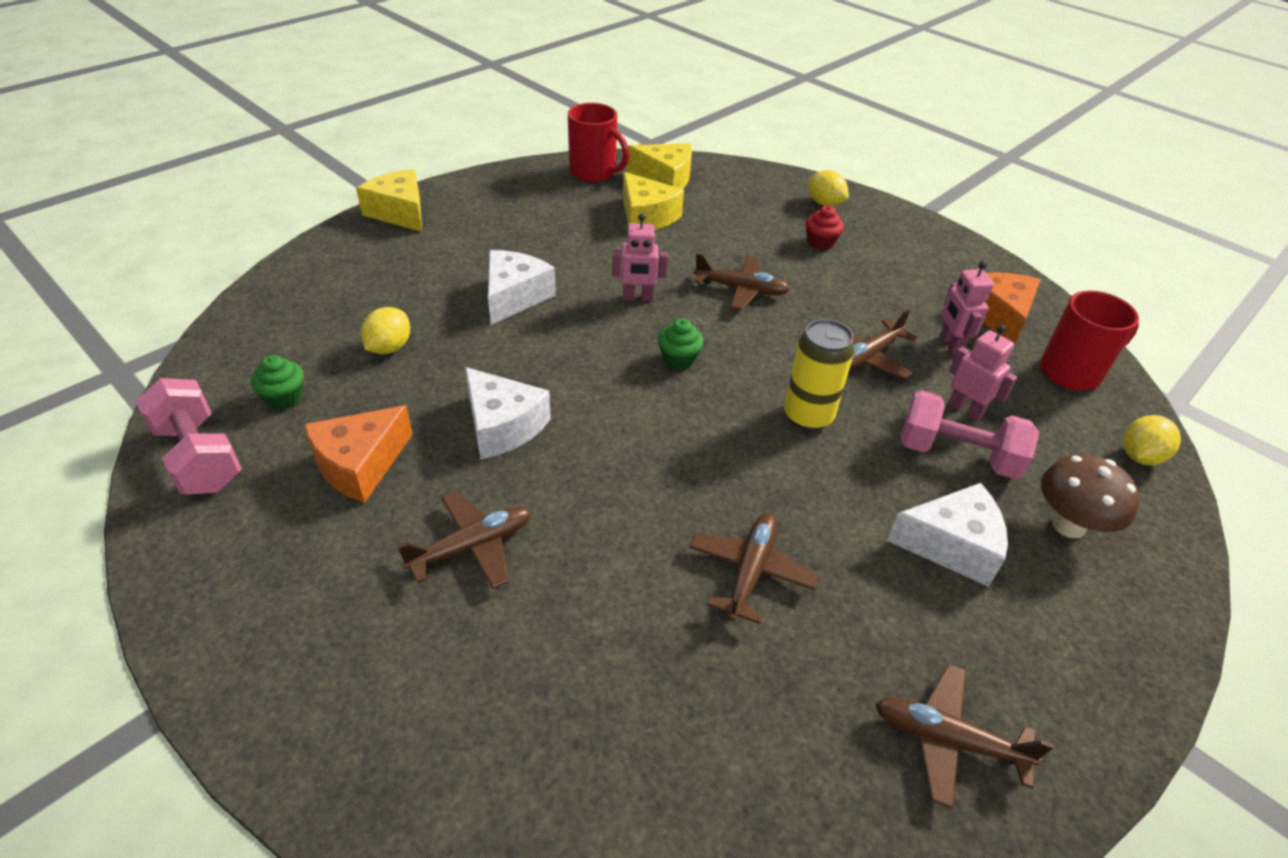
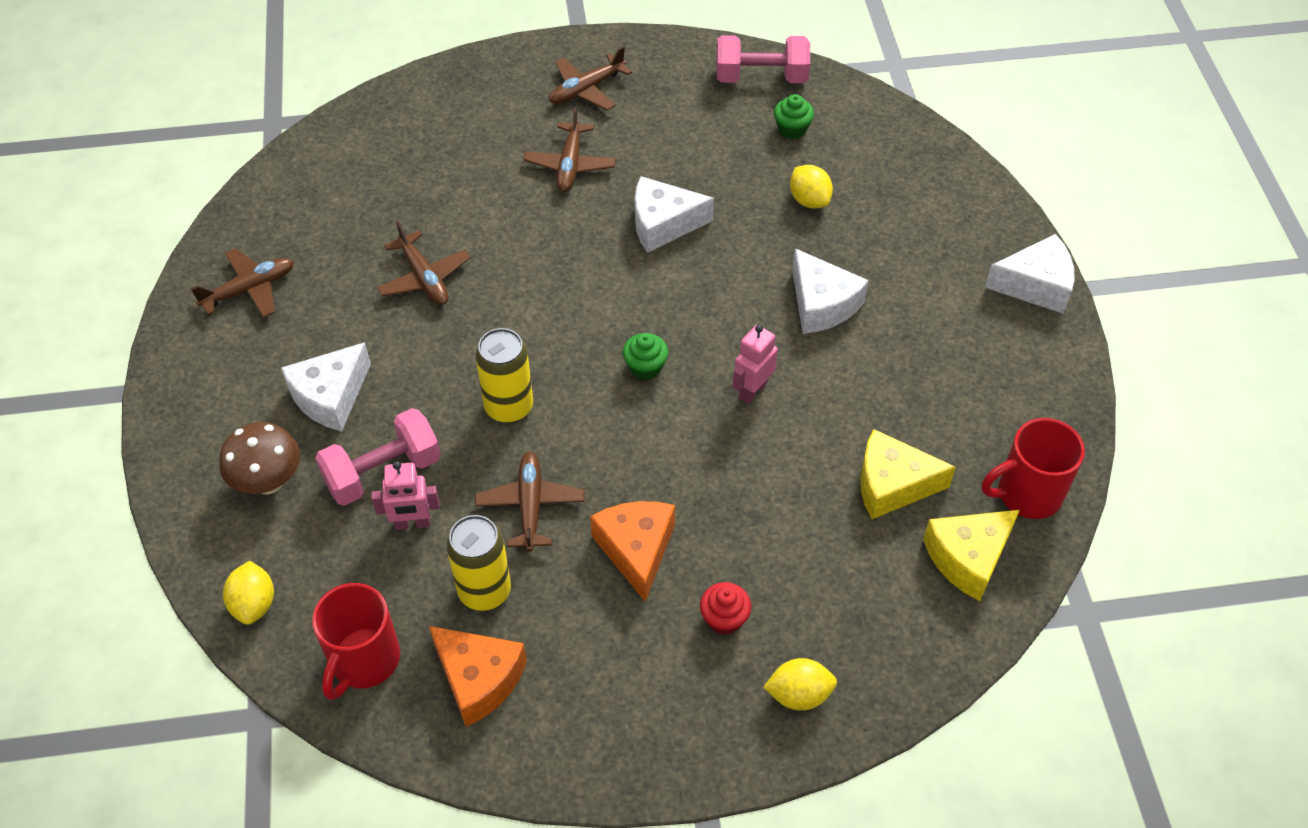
camera: 130 degrees right, 10 degrees up
(360, 464) = (688, 143): orange cheese -> orange cheese (636, 550)
(399, 212) = (1035, 285): yellow cheese -> white cheese
(741, 290) = (700, 480): brown plane -> brown plane (586, 90)
(950, 344) = (484, 591): pink robot -> yellow can

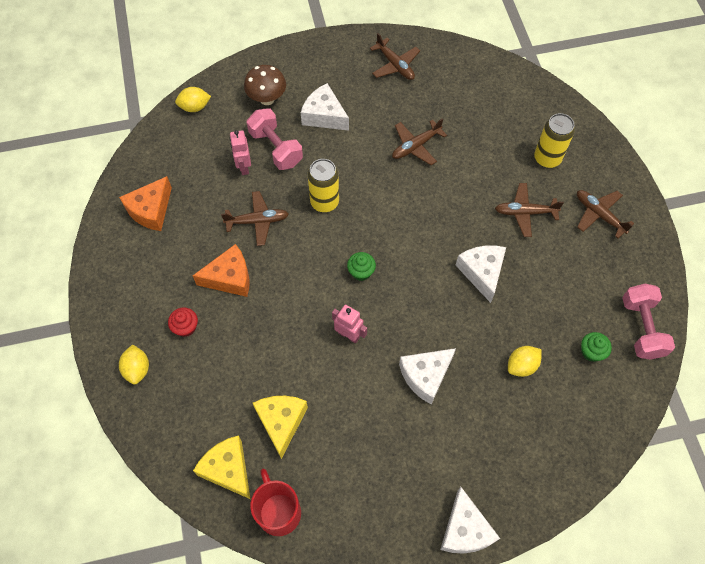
camera: 85 degrees right, 10 degrees up
(364, 660) = (162, 158): red mug -> none
(484, 591) = (203, 206): yellow can -> yellow can (547, 158)

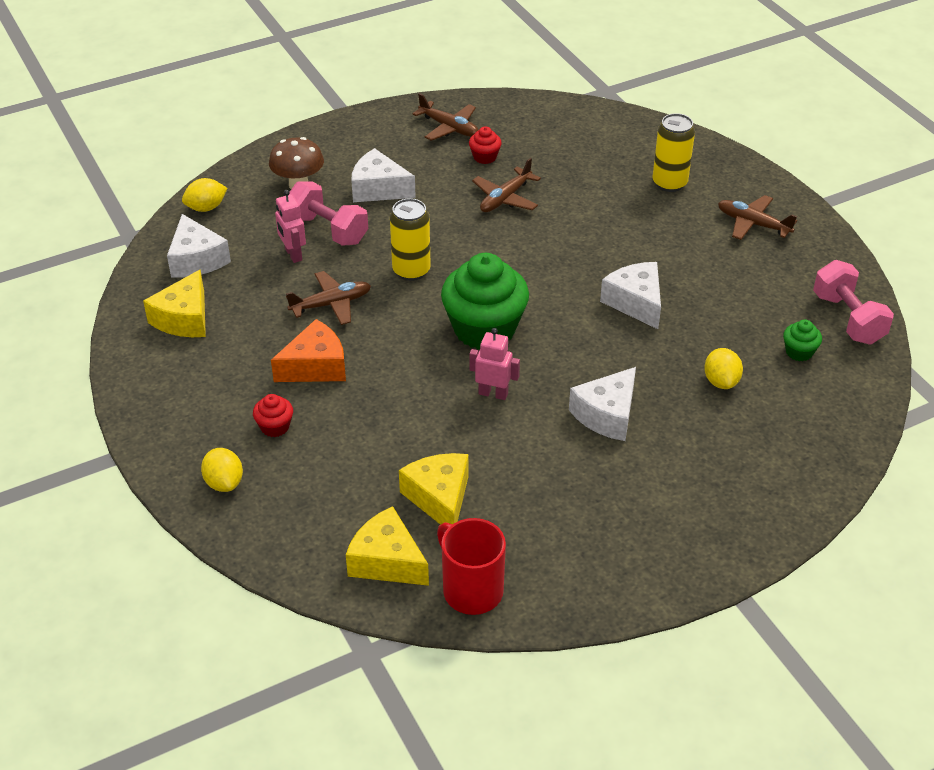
camera: 15 degrees left, 20 degrees down
(151, 210) = (184, 318): orange cheese -> yellow cheese
(361, 272) = (484, 329): green cupcake -> green cupcake, size x2.31
(413, 101) = (485, 157): none -> red cupcake
(464, 529) = (718, 556): white cheese -> white cheese (196, 260)
(521, 365) = (721, 381): yellow lemon -> yellow lemon turned 45 degrees counterclockwise
(525, 212) = (664, 237): brown plane -> none

